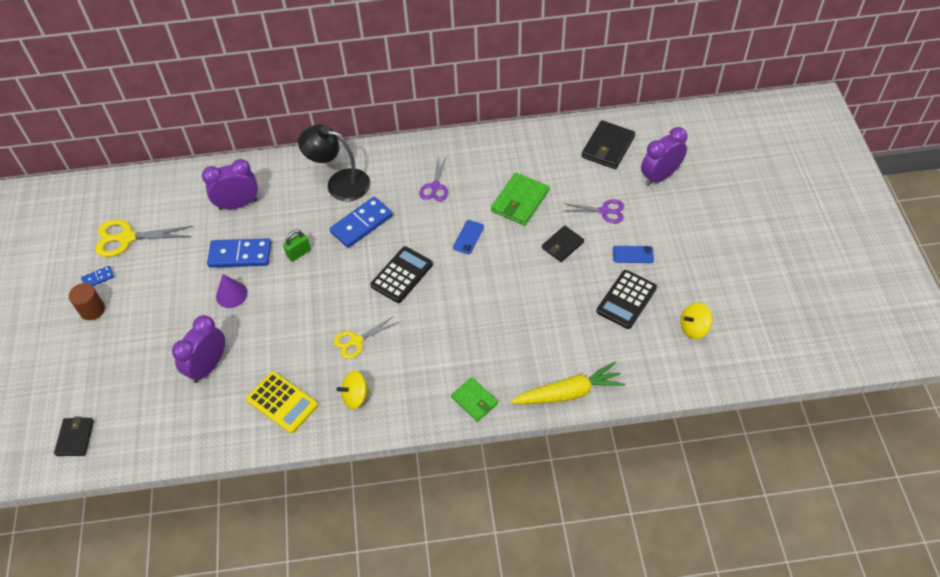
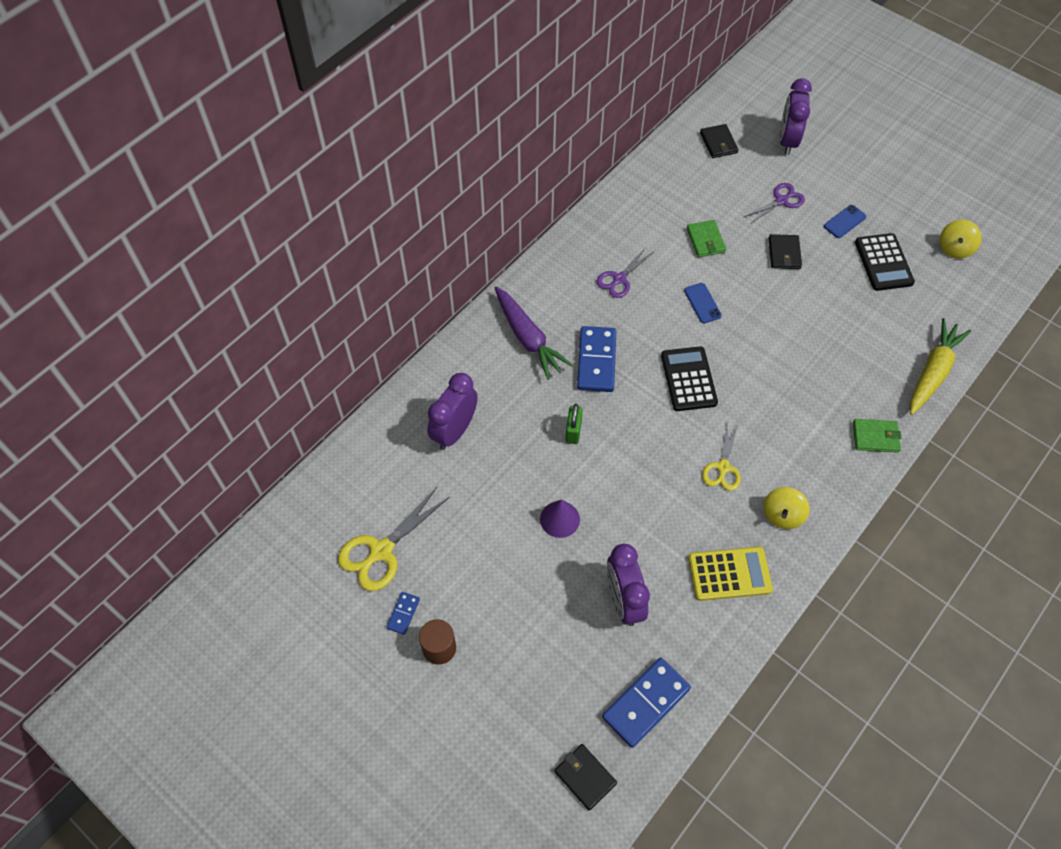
camera: 45 degrees left, 5 degrees up
(240, 255) = (520, 476): blue domino -> blue domino (646, 703)
(339, 183) = (528, 338): black lamp -> purple carrot
(435, 187) = (619, 279): purple scissors -> purple scissors turned 75 degrees clockwise
(520, 201) = (705, 240): green wallet -> green wallet, size x0.65
(607, 147) = (718, 143): black wallet -> black wallet, size x0.65

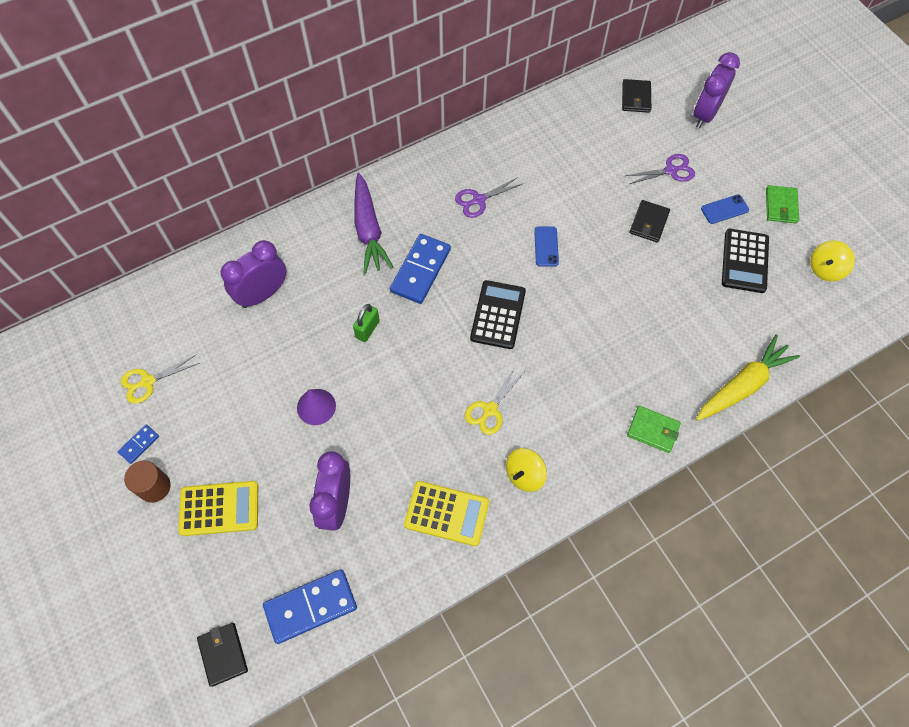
camera: 20 degrees right, 5 degrees up
(381, 551) = (148, 382): yellow scissors -> yellow scissors, size x0.64
(513, 645) = (219, 508): none -> yellow calculator
(705, 240) = (578, 187): green wallet -> green wallet (781, 206)

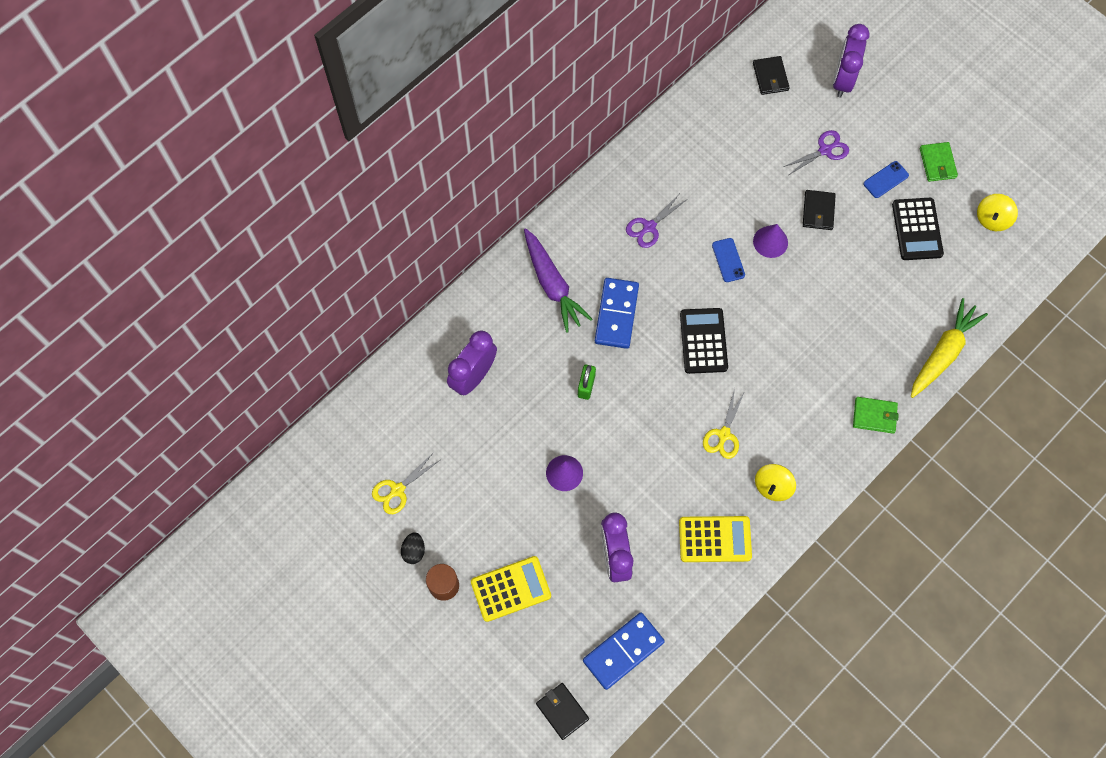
camera: 15 degrees left, 5 degrees up
(139, 444) = (414, 551): blue domino -> black egg
(593, 239) = (770, 241): none -> purple cone

